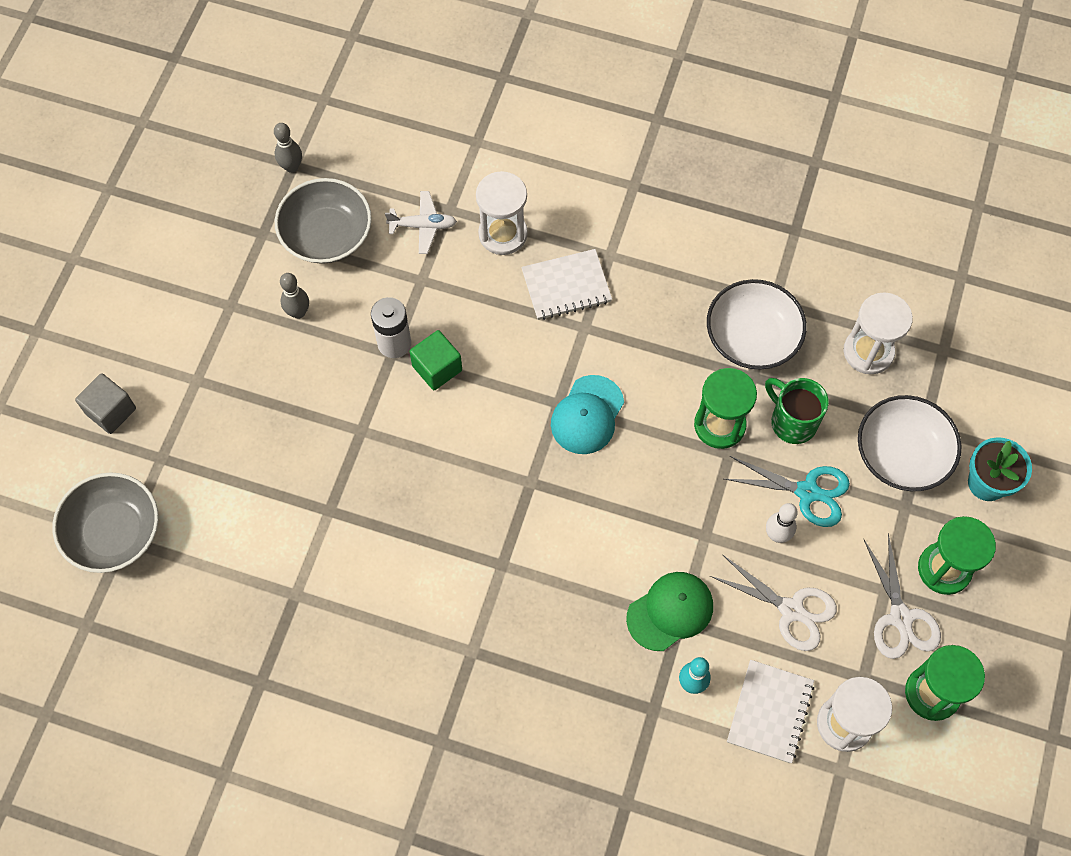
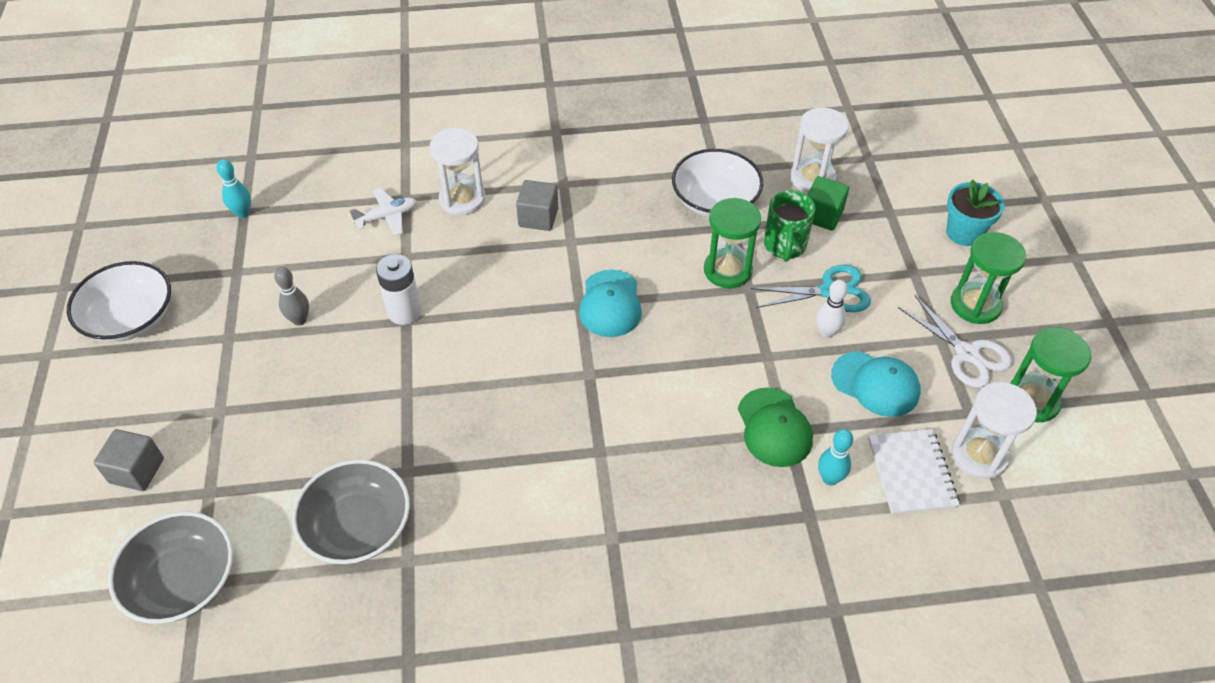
camera: 25 degrees left, 15 degrees down
(291, 167) = (242, 213): grey bowling pin -> turquoise bowling pin
(326, 234) = (299, 252): grey bowl -> grey bowl (357, 526)
(437, 368) = (454, 317): green cube -> green cube (822, 215)
(566, 286) = (538, 217): white notebook -> grey cube
(670, 611) = (774, 427): green cap -> green cap turned 135 degrees clockwise
(791, 610) = (875, 384): white scissors -> turquoise cap
(792, 421) = (784, 246): green mug -> green mug turned 105 degrees counterclockwise
(902, 454) = (886, 237): white bowl -> white bowl (130, 318)

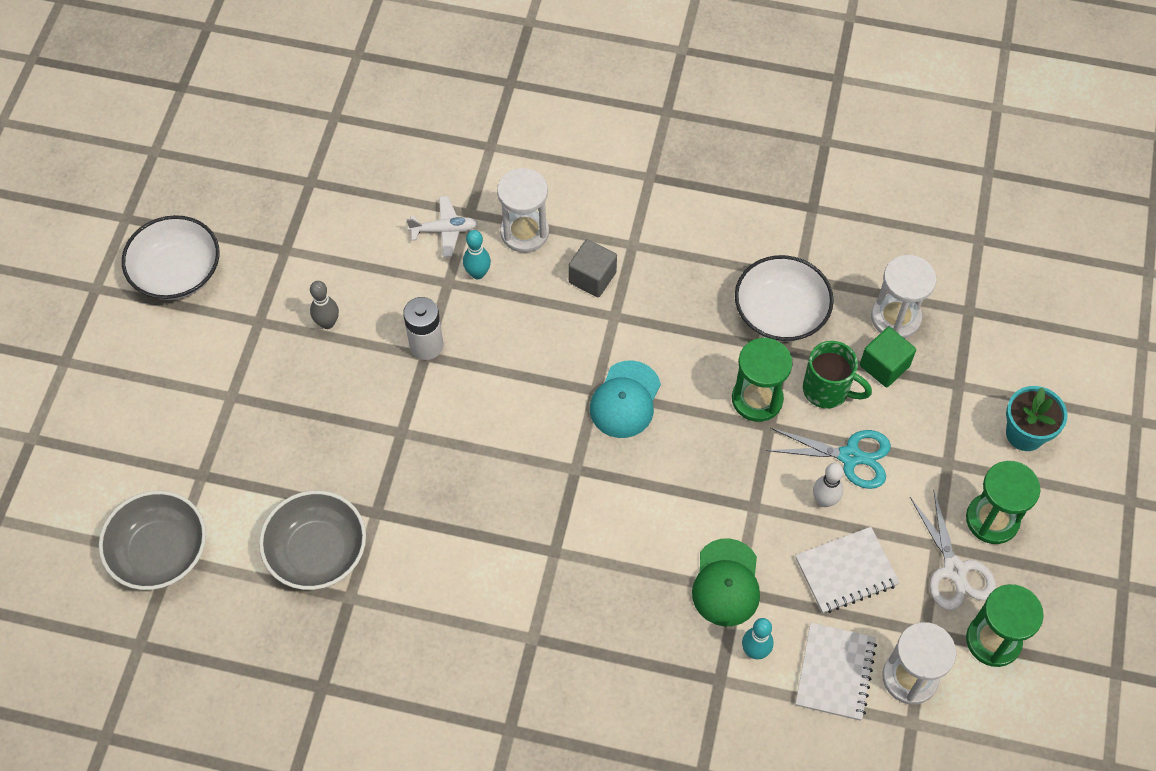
camera: 20 degrees right, 10 degrees up
(137, 470) = (146, 433): grey cube -> none
(242, 213) = (308, 183): turquoise bowling pin -> turquoise bowling pin (478, 273)
(784, 246) = (827, 390): green mug -> green mug turned 90 degrees counterclockwise
(875, 384) = (846, 571): turquoise cap -> white notebook

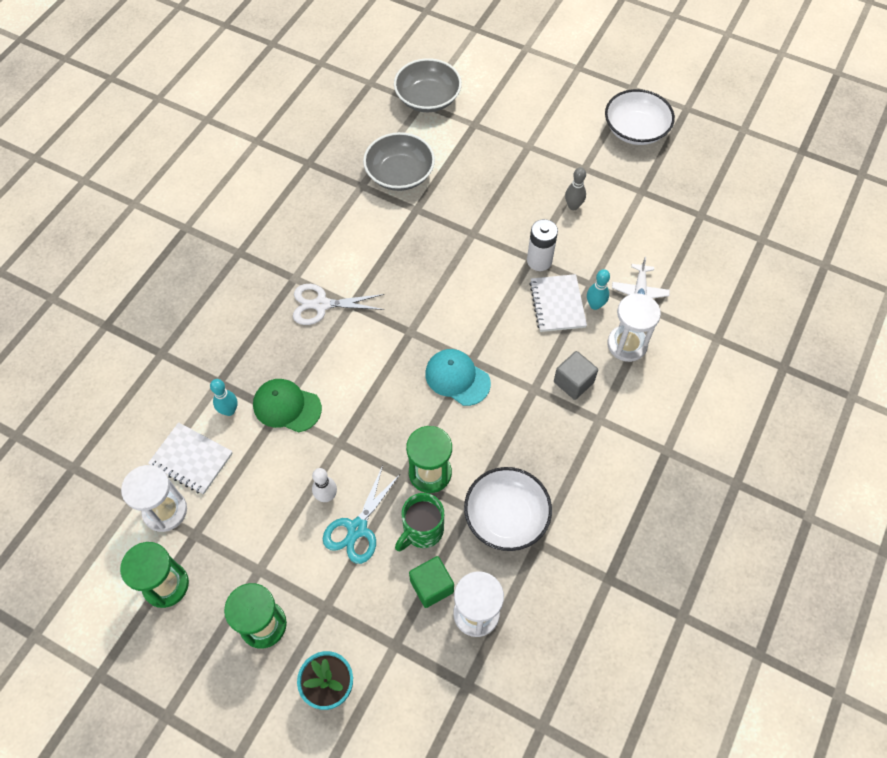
camera: 105 degrees right, 0 degrees up
(846, 571) = (263, 493): white notebook -> white notebook (557, 304)
(954, 570) = (233, 576): white scissors -> white scissors (321, 305)

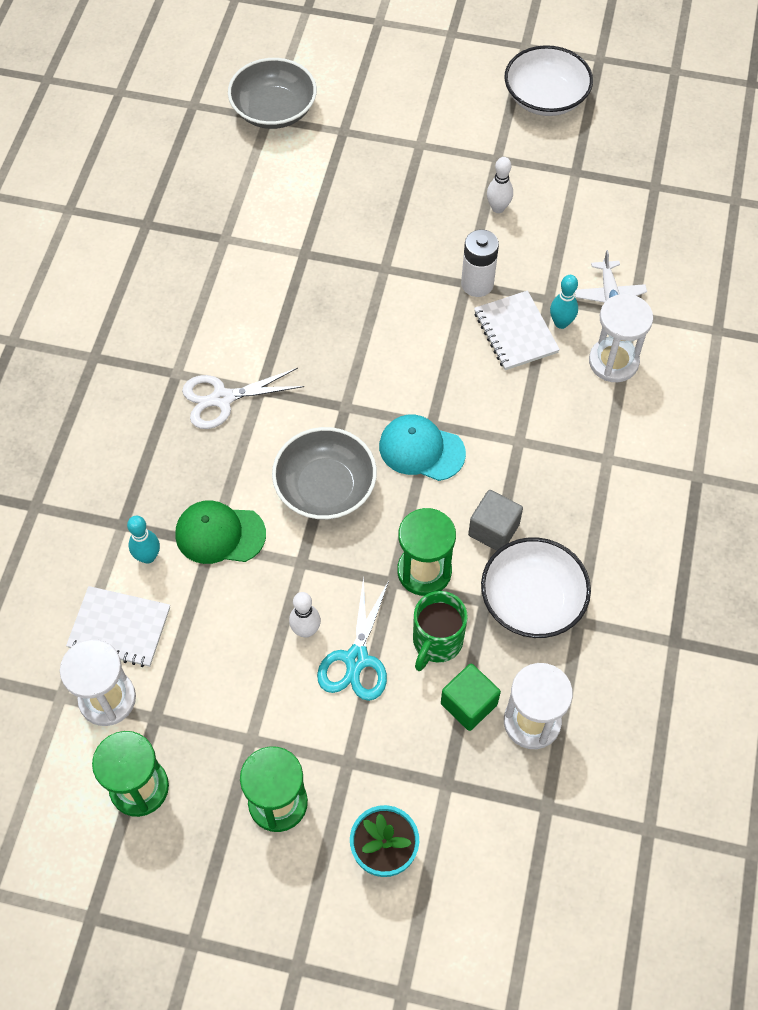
camera: 15 degrees left, 0 degrees up
(400, 174) = (269, 213): grey bowl -> grey bowl (325, 487)
(573, 206) = (498, 208): grey bowling pin -> white bowling pin
(573, 382) = (563, 421): grey cube -> grey cube (493, 530)

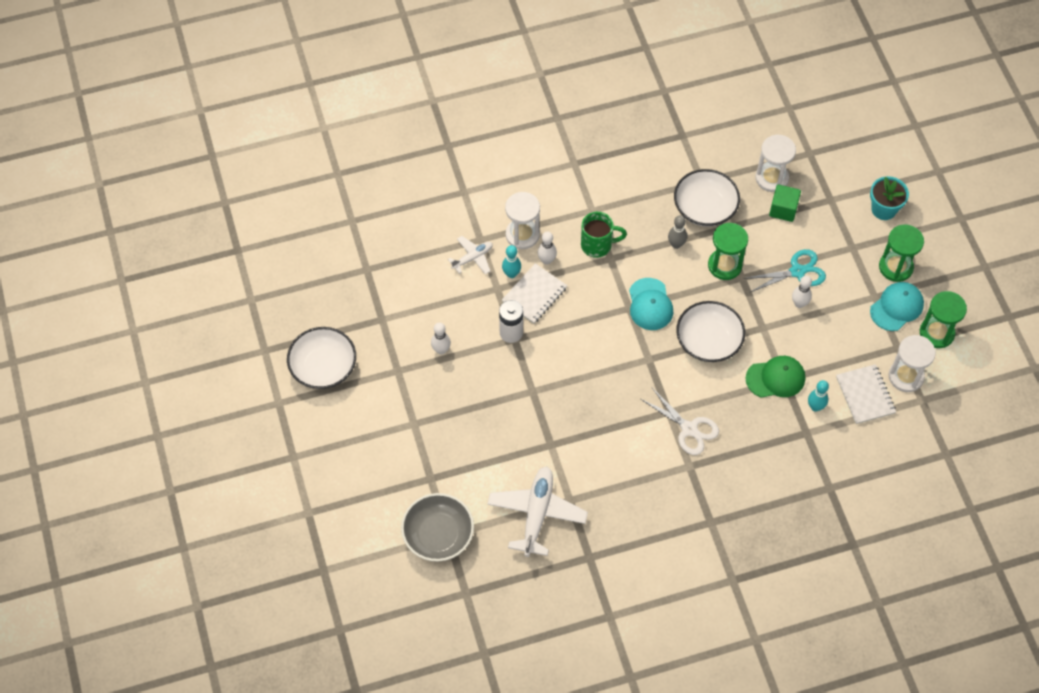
camera: 120 degrees left, 0 degrees up
(215, 759) = (897, 307): none -> turquoise cap
(220, 534) = (775, 378): green cap -> green cap turned 75 degrees counterclockwise
(232, 202) = (537, 514): none -> white plane
(325, 487) = (708, 341): grey bowl -> white bowl
(436, 642) = (761, 240): green mug -> green mug (597, 245)
(493, 530) = (676, 244): grey cube -> grey bowling pin
(558, 369) = (546, 260): none -> white bowling pin

